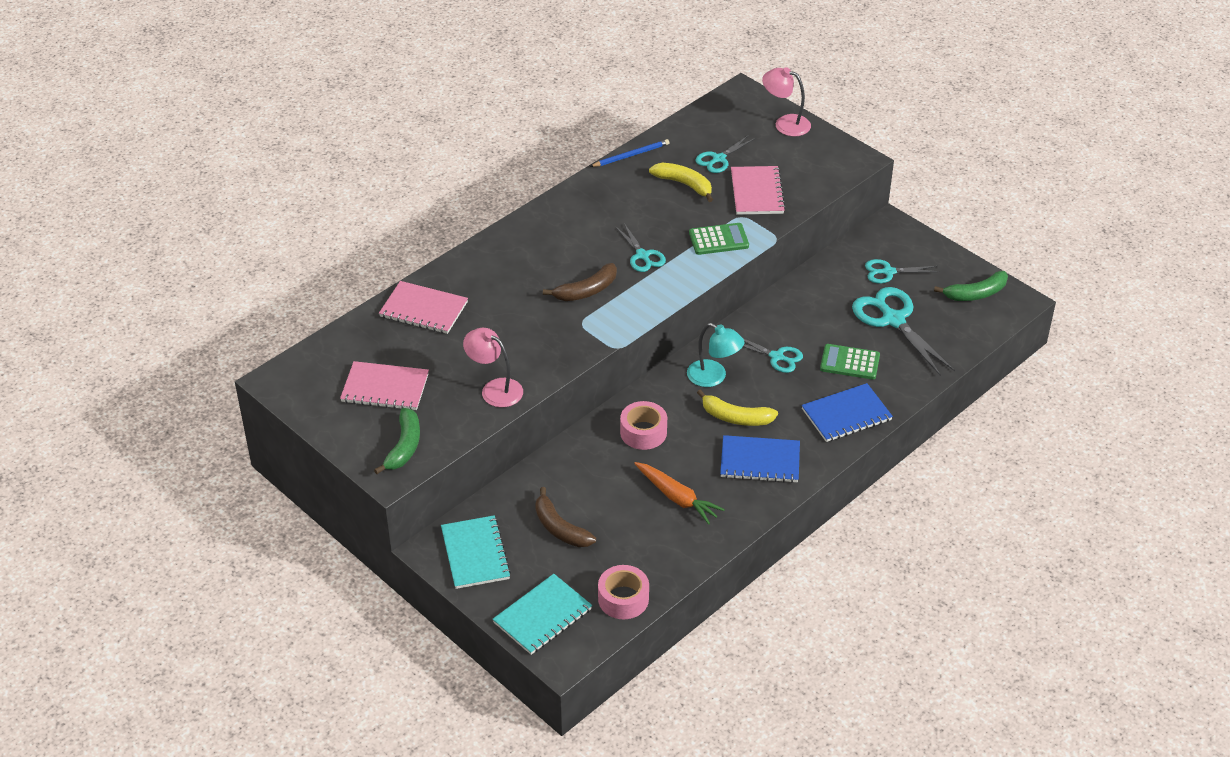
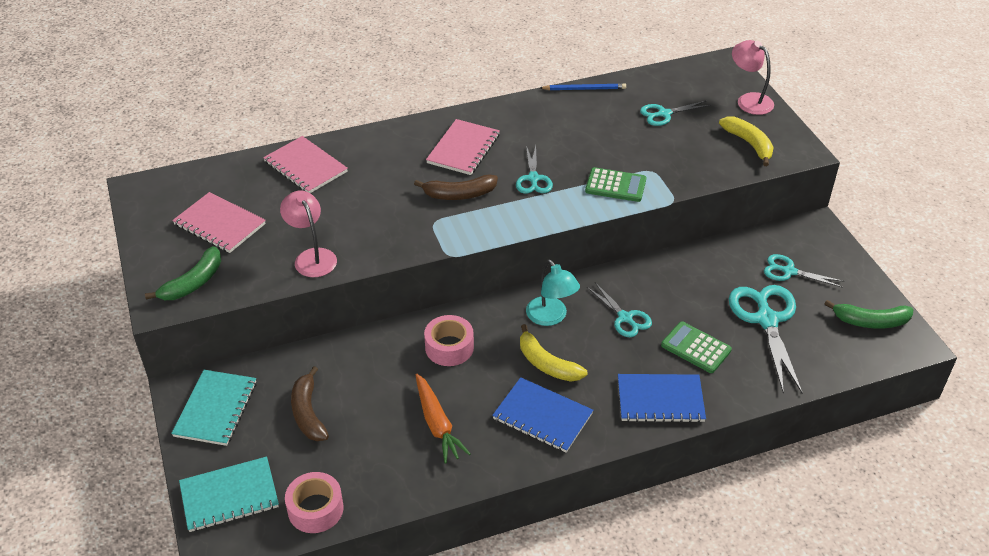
camera: 25 degrees right, 0 degrees up
(684, 184) = (616, 127): yellow banana -> yellow banana (749, 144)
(757, 192) = (681, 153): pink notebook -> pink notebook (463, 149)

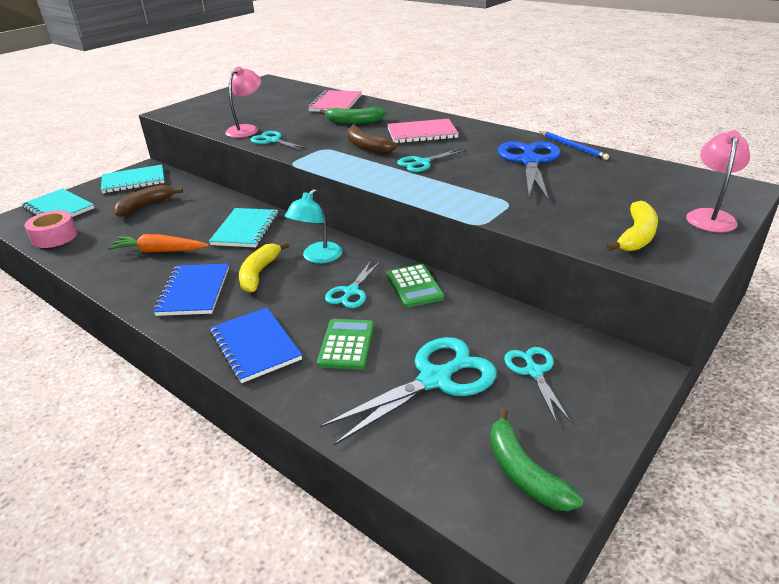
camera: 60 degrees right, 10 degrees down
(193, 283) = (194, 112): green banana -> green banana (354, 122)
(219, 224) = (253, 102): pink notebook -> none
(437, 424) = (159, 251): orange carrot -> orange carrot turned 60 degrees clockwise
(449, 347) = (246, 229): pink tape -> turquoise notebook
(590, 123) = (530, 161): none -> blue scissors
(615, 185) = (462, 194): green calculator -> green calculator (414, 286)
(664, 114) = (602, 184): turquoise scissors -> turquoise scissors (272, 141)

